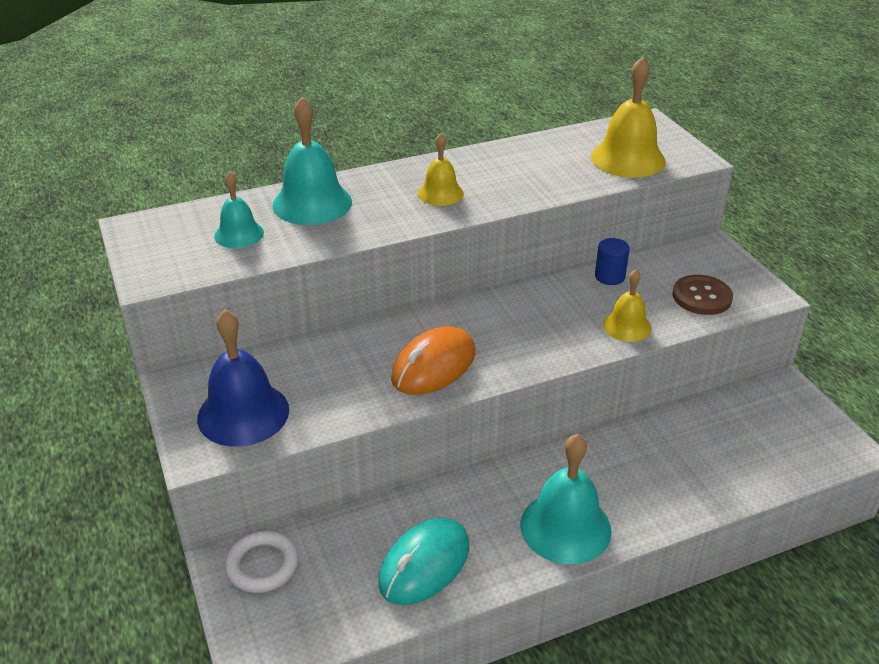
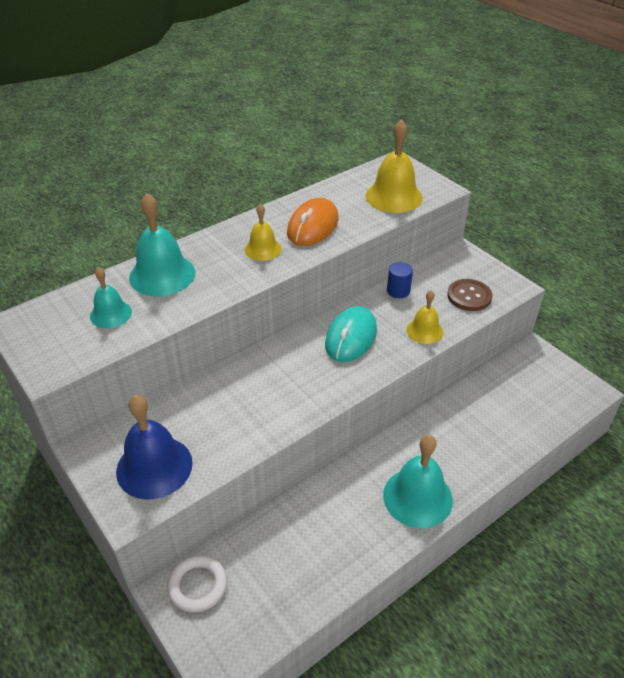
camera: 15 degrees left, 5 degrees up
(424, 564) = (324, 554): turquoise mouse -> turquoise mouse (351, 337)
(433, 366) = (292, 393): orange mouse -> orange mouse (313, 226)

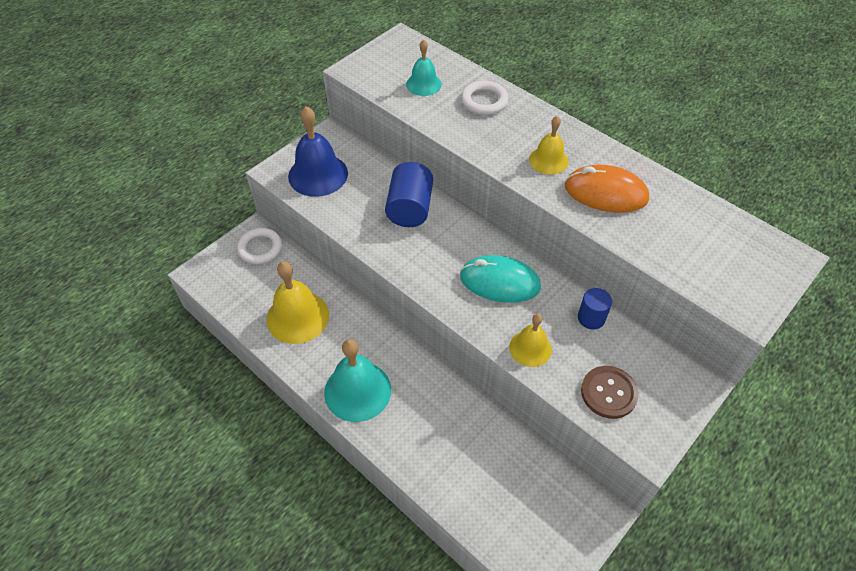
camera: 80 degrees right, 10 degrees up
(162, 275) = (484, 101): turquoise bell -> white ring
(239, 388) = (409, 208): none -> blue cylinder
(394, 196) = (704, 260): yellow bell -> yellow bell (297, 317)

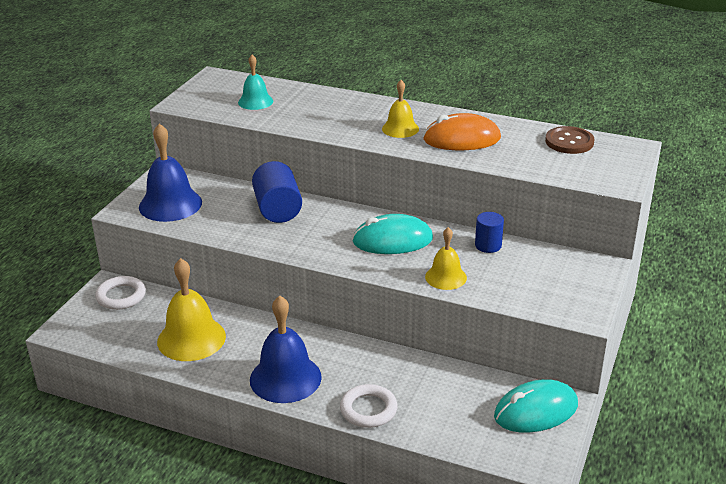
camera: 20 degrees left, 20 degrees down
(357, 391) = (285, 378): turquoise bell -> blue bell
(484, 101) = (319, 103): white ring -> white ring (368, 409)
(568, 513) = (535, 411): none -> turquoise mouse
(608, 393) = (531, 289): brown button -> brown button (569, 142)

